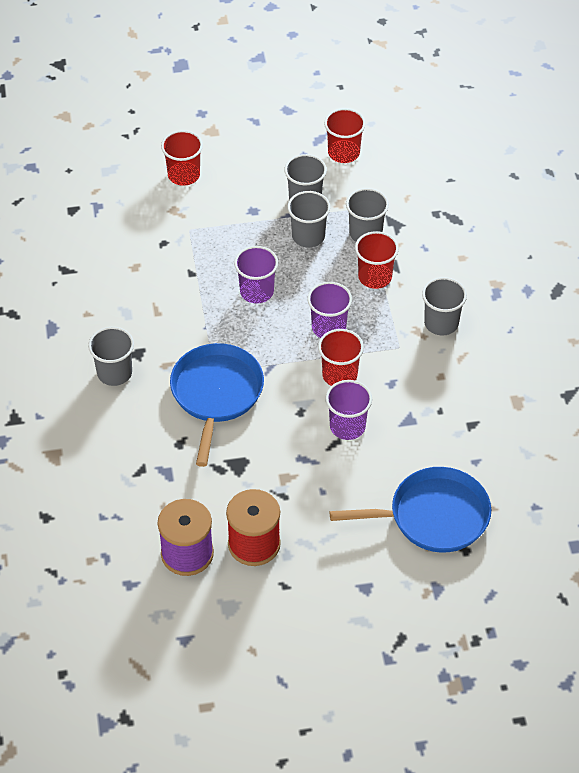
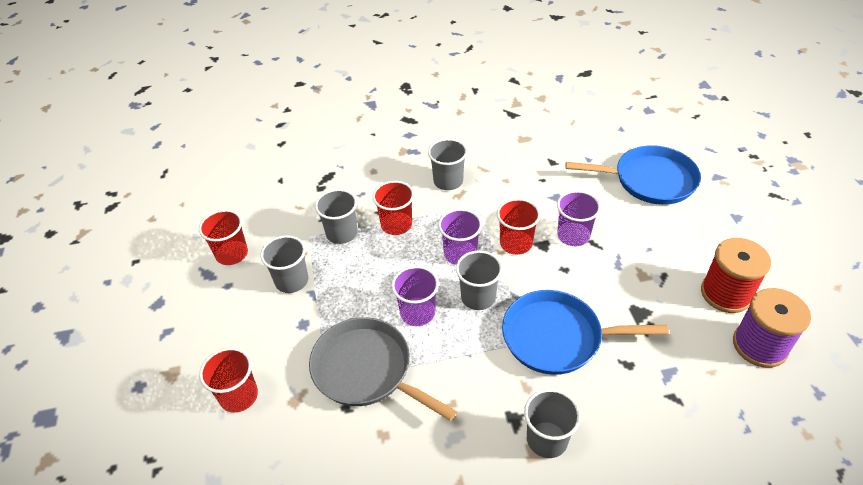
camera: 90 degrees left, 5 degrees down
(198, 255) = (366, 370): none -> grey pan
(308, 236) = (343, 275): grey cup -> grey cup (478, 297)
(433, 516) = (650, 180): blue pan -> blue pan turned 105 degrees clockwise

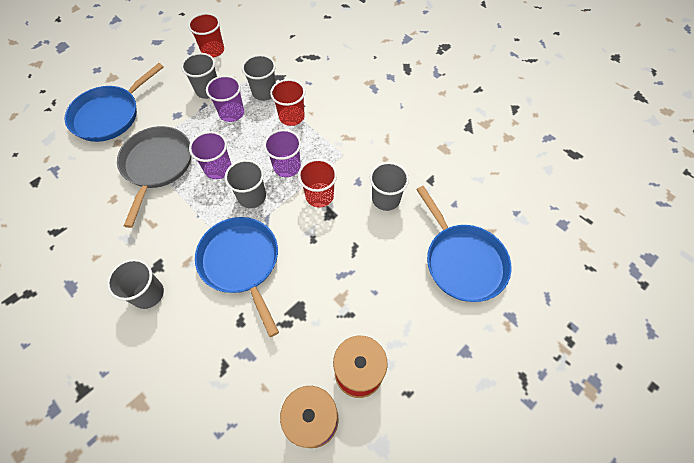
camera: 55 degrees right, 15 degrees up
(239, 396) = (109, 115): red cup -> blue pan
(448, 181) = (357, 124): grey cup -> grey cup (386, 199)
(573, 235) = (353, 230): purple cup -> purple cup (231, 113)

